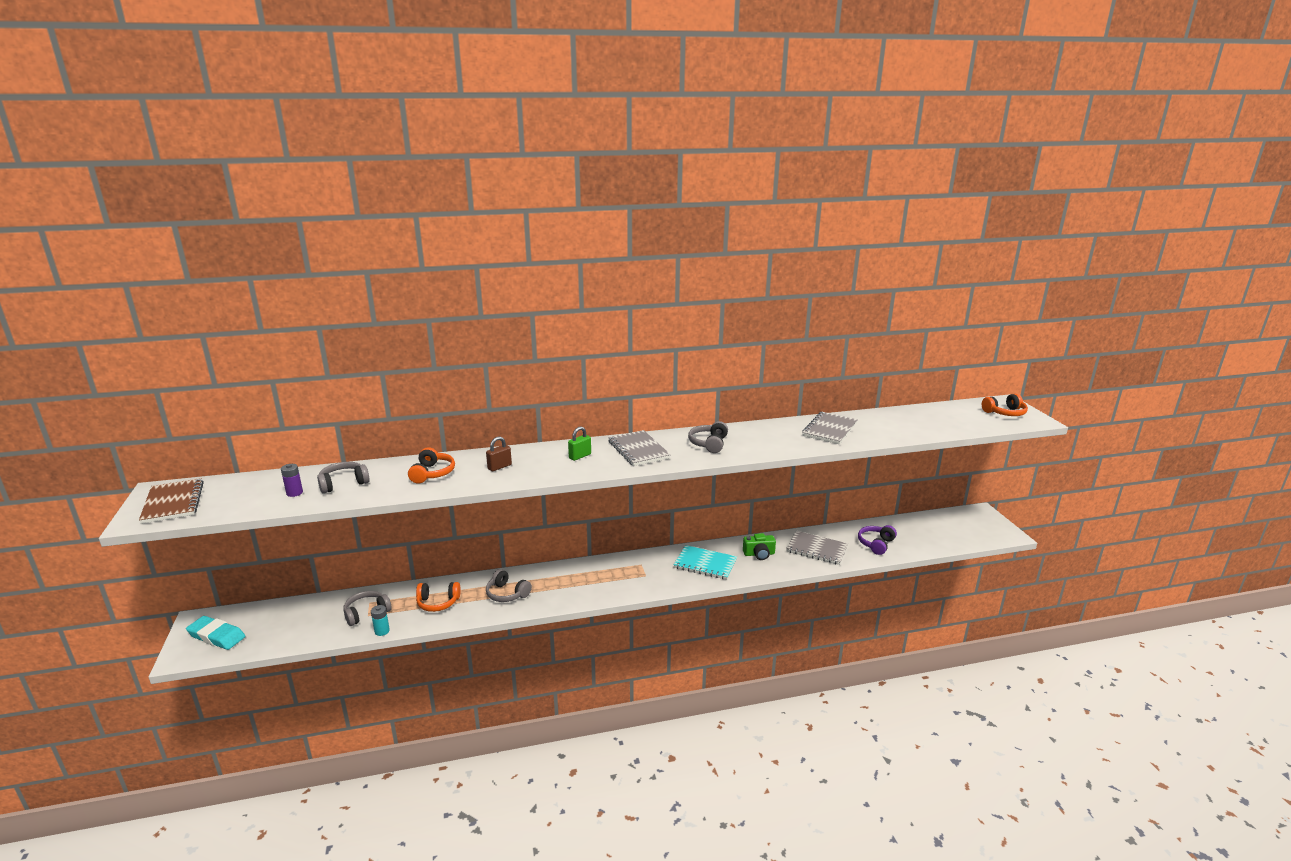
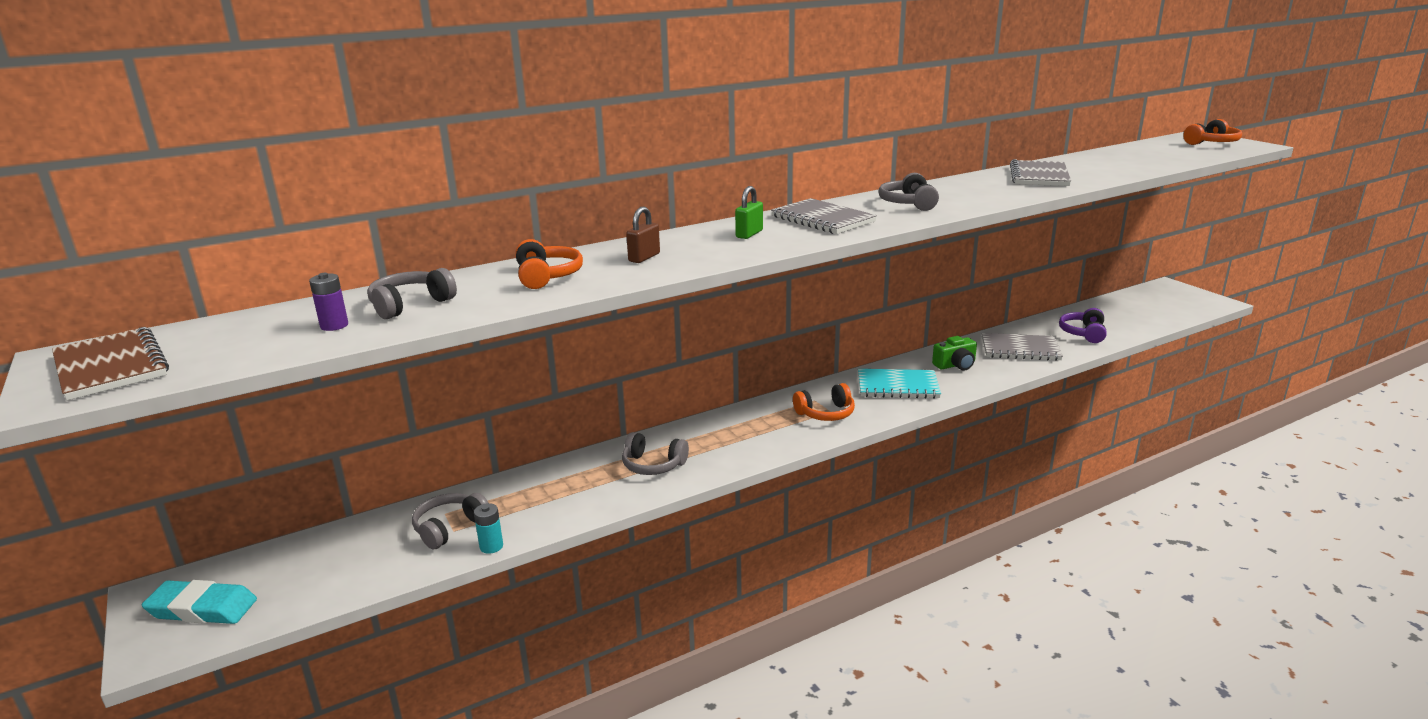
camera: 15 degrees left, 0 degrees up
(438, 602) = (556, 494): orange headphones -> orange headphones (826, 413)

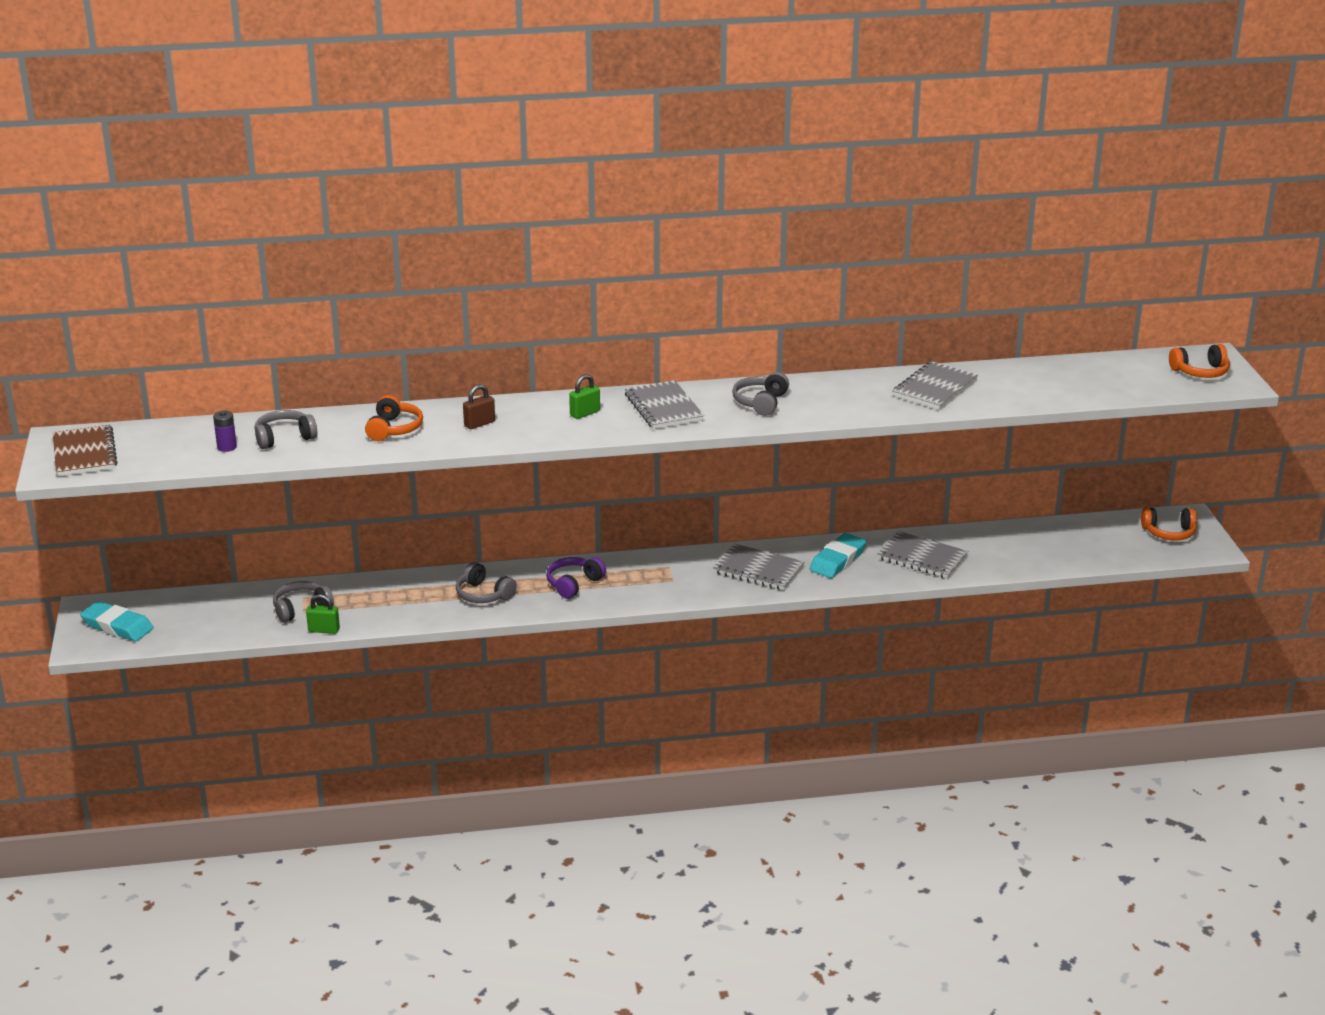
camera: 20 degrees right, 5 degrees up
(491, 546) = (324, 630): turquoise battery -> green padlock
(826, 413) = (666, 581): orange headphones -> orange headphones (1169, 533)
(897, 386) = (758, 570): turquoise notebook -> grey notebook
(955, 365) = (837, 560): green camera -> turquoise eraser
(1083, 333) = (1010, 554): purple headphones -> purple headphones (574, 584)

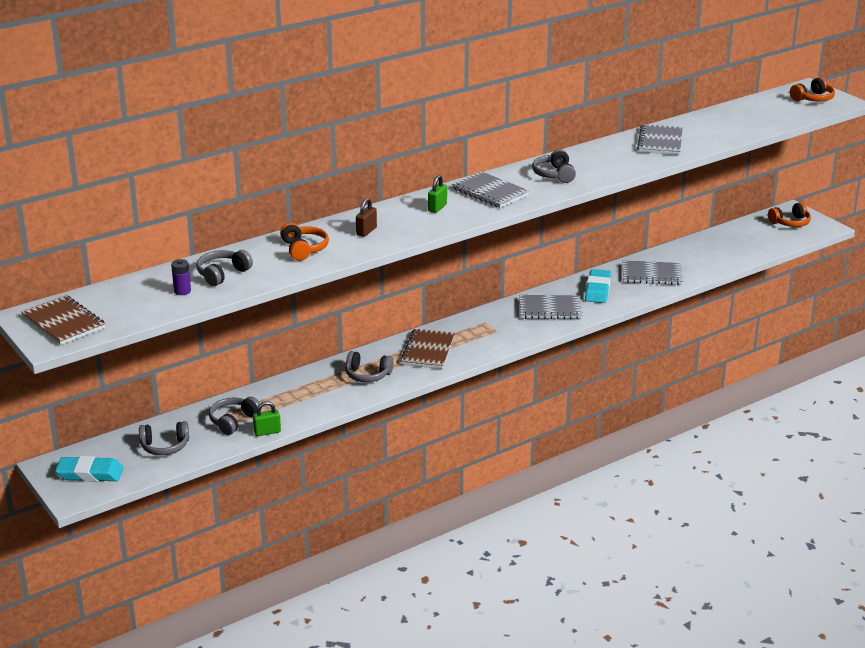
camera: 25 degrees left, 0 degrees up
(211, 617) = (165, 446): none -> grey headphones
(574, 584) = (428, 351): purple headphones -> brown notebook

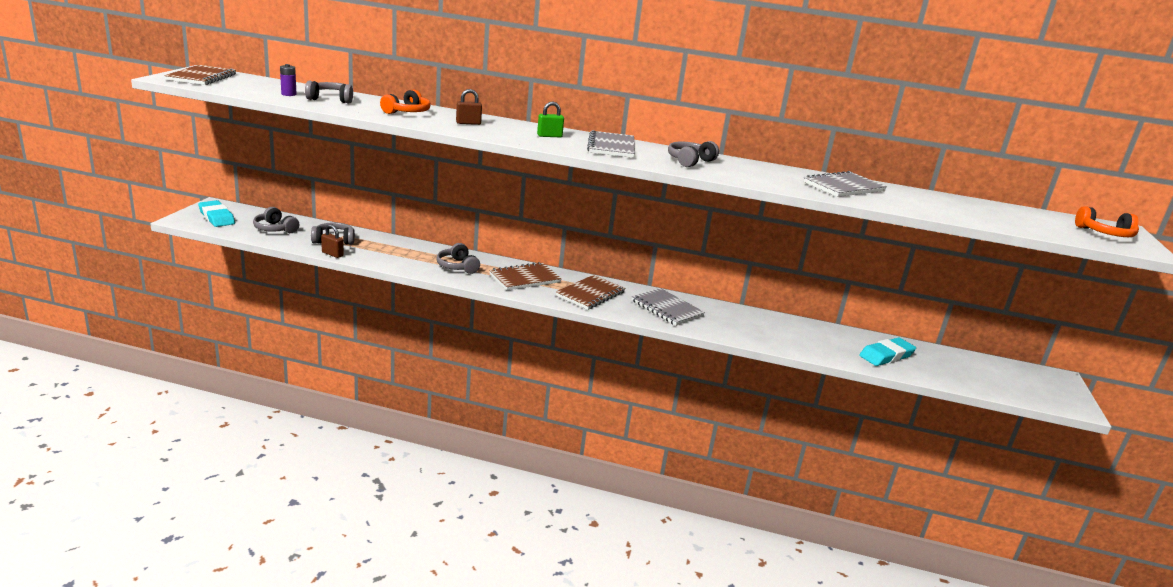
camera: 45 degrees right, 5 degrees down
(267, 432) = (332, 254): green padlock -> brown padlock
(490, 332) = (590, 294): none -> brown notebook
(597, 290) = (733, 320): turquoise eraser -> turquoise eraser (886, 355)
(652, 275) = (804, 338): grey notebook -> none
(790, 222) = (1036, 383): orange headphones -> none

